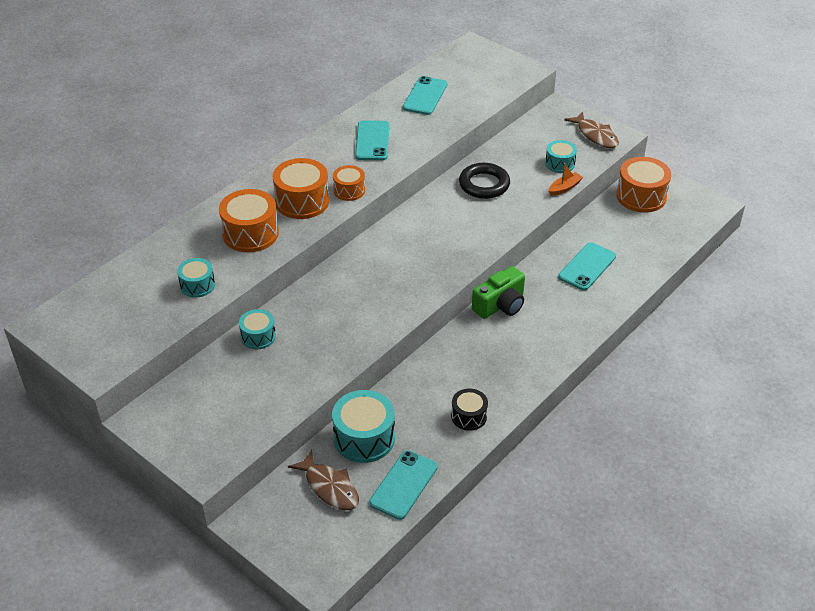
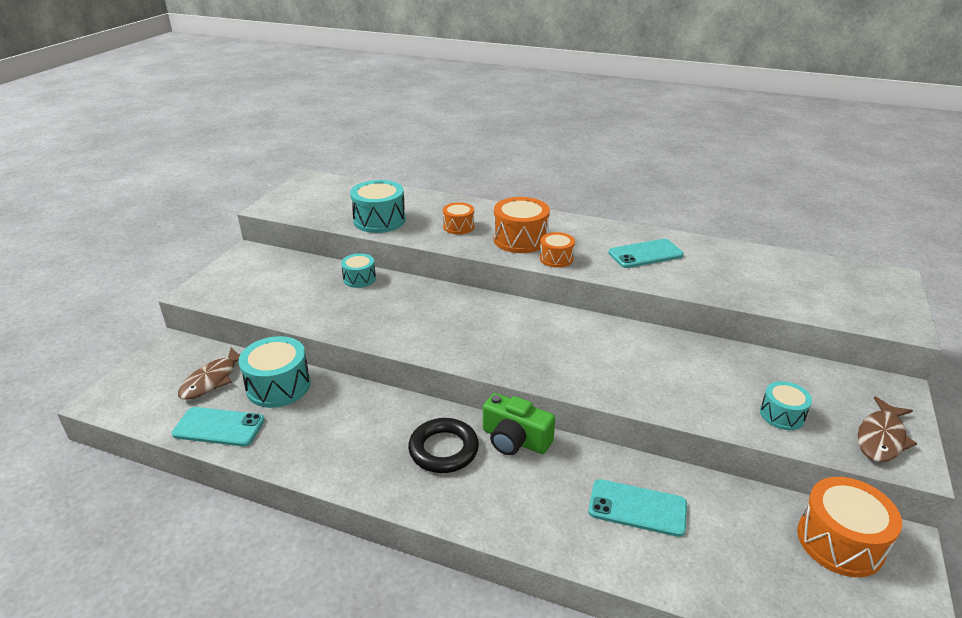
camera: 70 degrees right, 10 degrees down
(197, 285) = (379, 220): turquoise drum -> turquoise drum, size x1.69
(250, 233) = (458, 227): orange drum -> orange drum, size x0.59
(425, 96) = (756, 267): turquoise phone -> none
(469, 416) = (325, 453): black drum -> none
(484, 184) = (678, 360): black ring -> black ring (443, 449)
(564, 188) = (736, 429): orange boat -> none

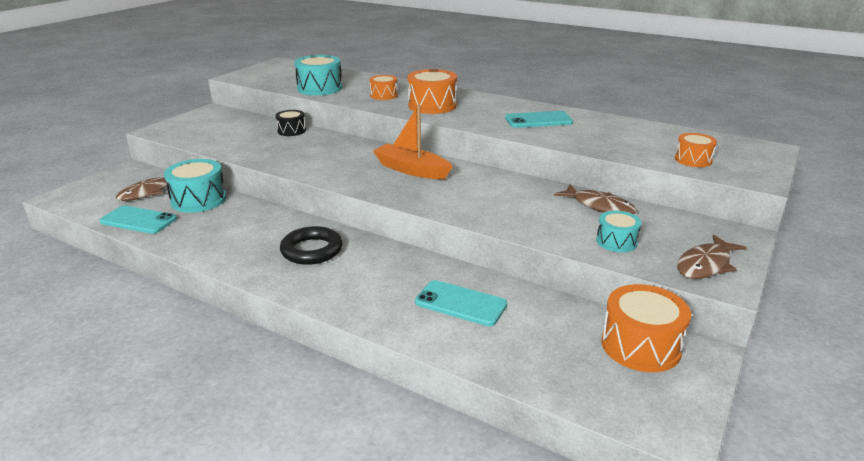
camera: 10 degrees right, 5 degrees down
(359, 279) = (291, 131): turquoise drum -> black drum
(515, 440) = (376, 250): green camera -> none
(523, 329) = (411, 170): none -> orange boat
(556, 258) = (456, 118): orange drum -> orange drum (693, 160)
(743, 364) = (599, 206): none -> brown fish

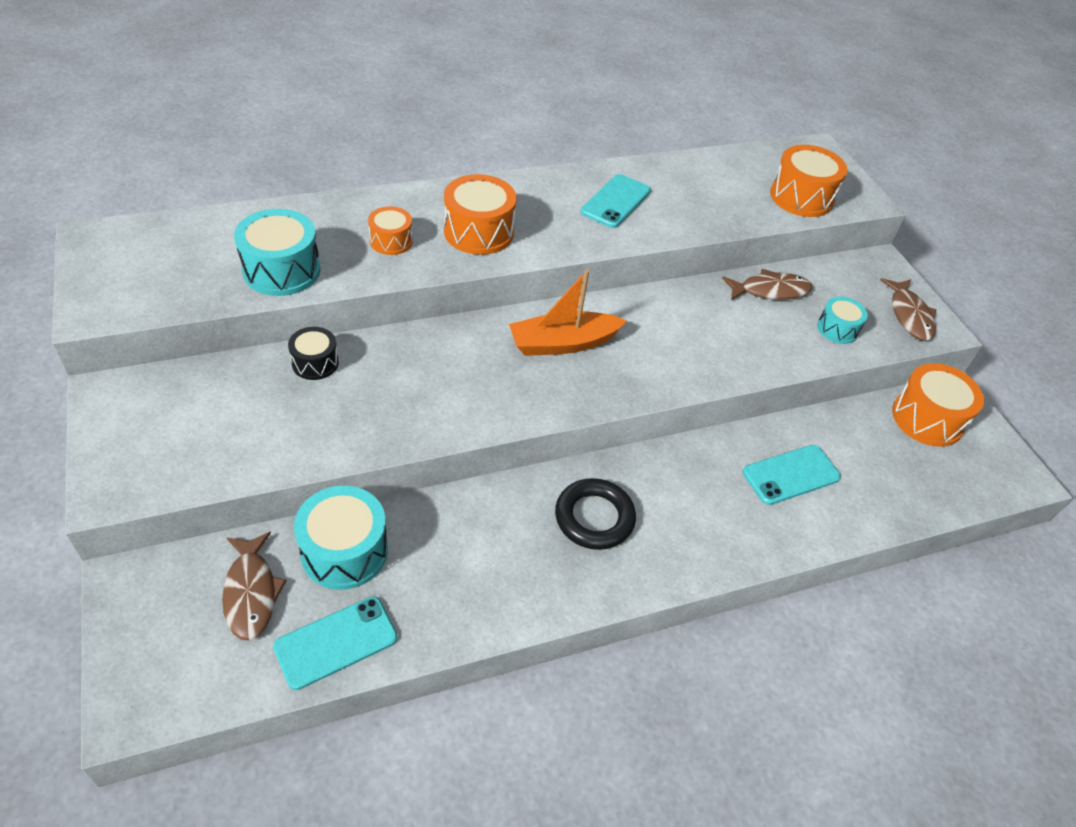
camera: 55 degrees left, 20 degrees up
(693, 160) = (801, 197): orange drum -> orange drum, size x1.69

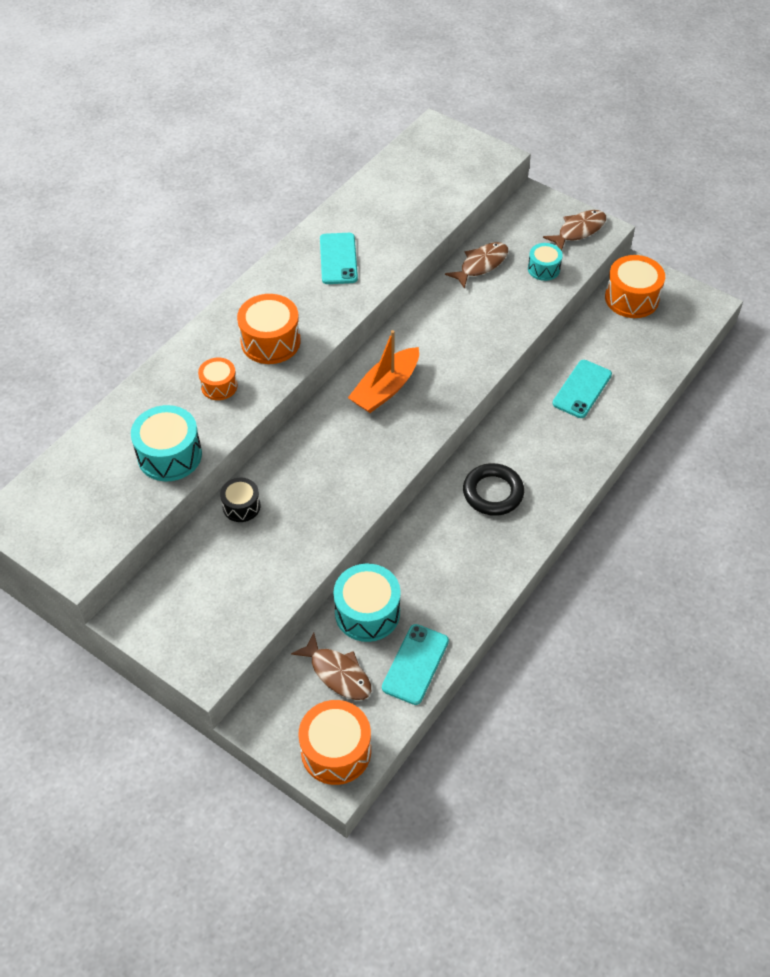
camera: 30 degrees left, 5 degrees up
(801, 197) = (455, 179): orange drum -> orange drum (336, 751)
(909, 315) = (578, 230): brown fish -> brown fish turned 90 degrees counterclockwise

